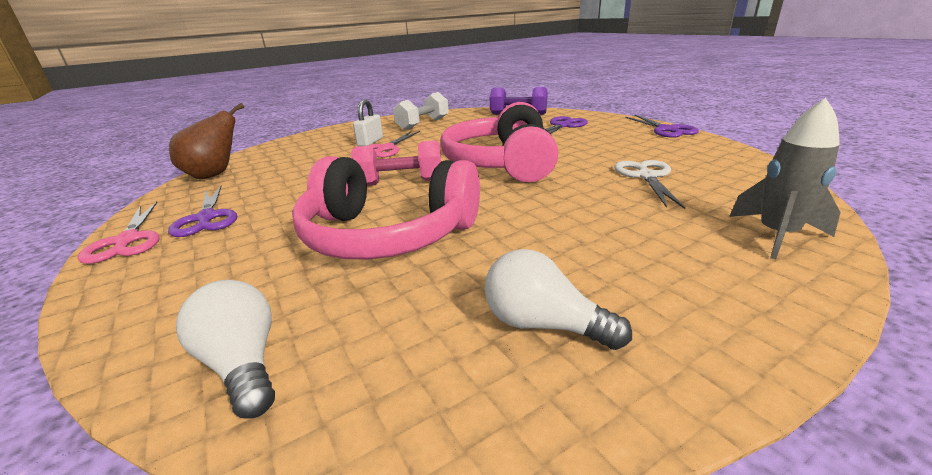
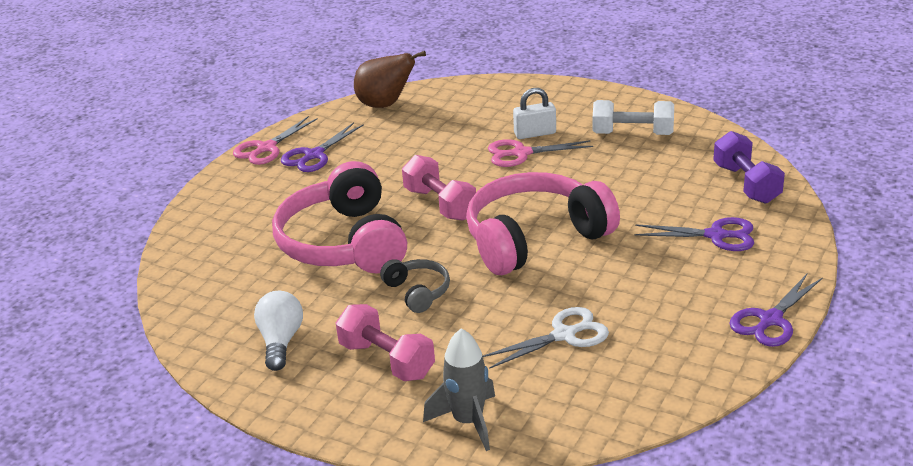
camera: 60 degrees right, 5 degrees up
(243, 364) = (195, 264): white light bulb -> none
(525, 216) = (417, 292): none -> grey headphones
(639, 255) = (387, 360): none -> pink dumbbell

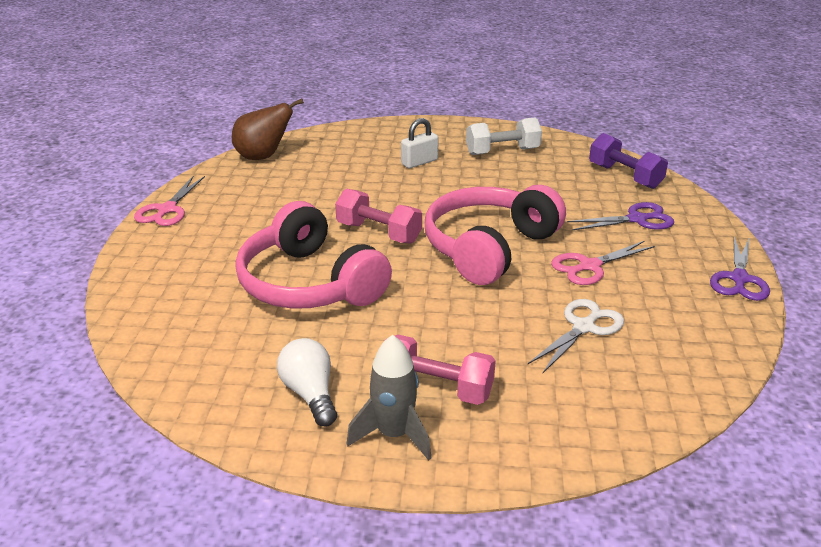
camera: 25 degrees left, 0 degrees up
(314, 155) = (222, 209): purple scissors -> none
(417, 292) = (417, 315): grey headphones -> none
(468, 422) = (563, 431): grey rocket -> grey rocket (394, 434)
(521, 153) = (420, 179): pink scissors -> pink scissors (589, 266)

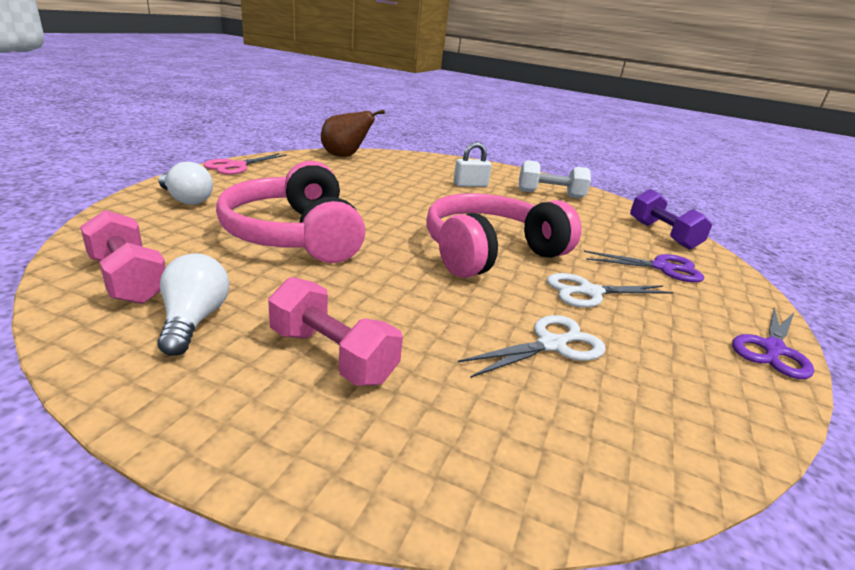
camera: 15 degrees right, 5 degrees down
(168, 273) = (186, 199): none -> white light bulb
(379, 233) = (393, 218): pink dumbbell -> pink dumbbell (128, 279)
(394, 434) = (237, 390): grey rocket -> none
(589, 266) = (589, 292): pink scissors -> white scissors

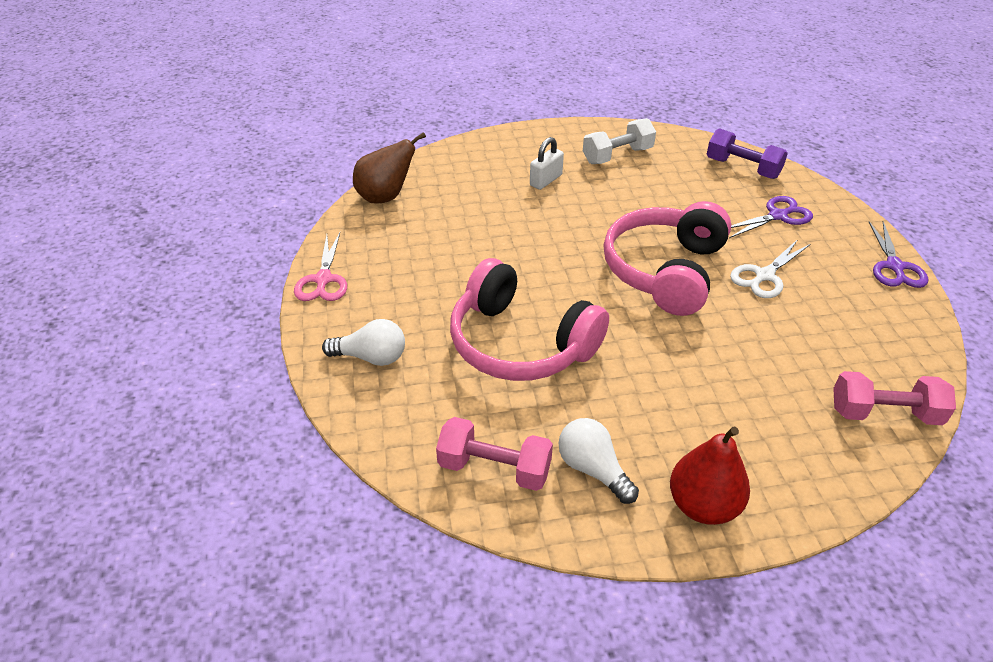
camera: 30 degrees left, 15 degrees up
(232, 402) = (703, 505): none -> red pear
(332, 355) = (702, 437): pink dumbbell -> pink dumbbell (884, 413)
(551, 345) = (794, 344): white scissors -> none

